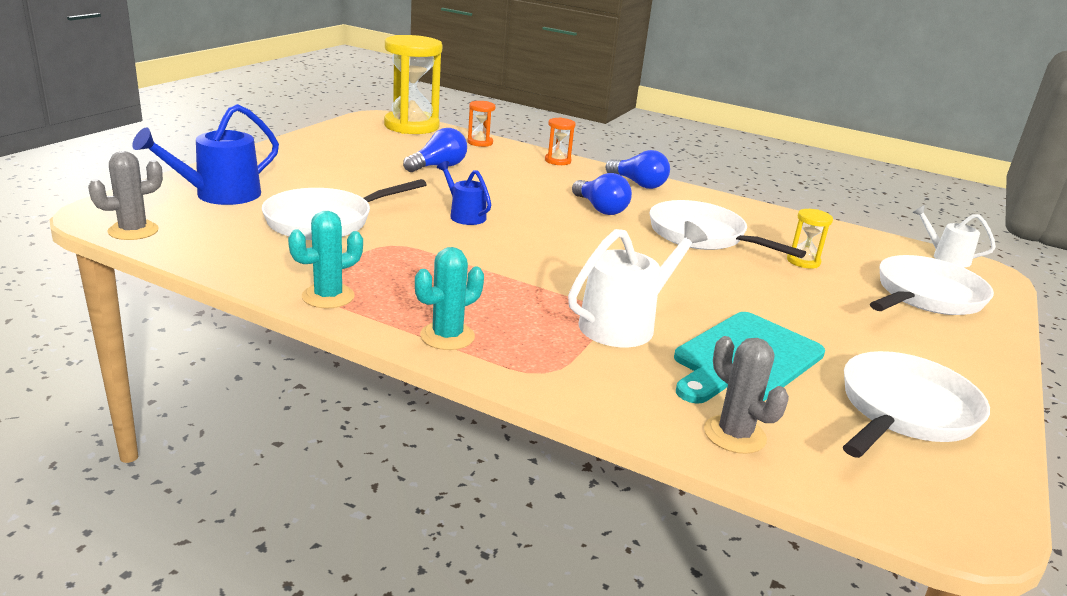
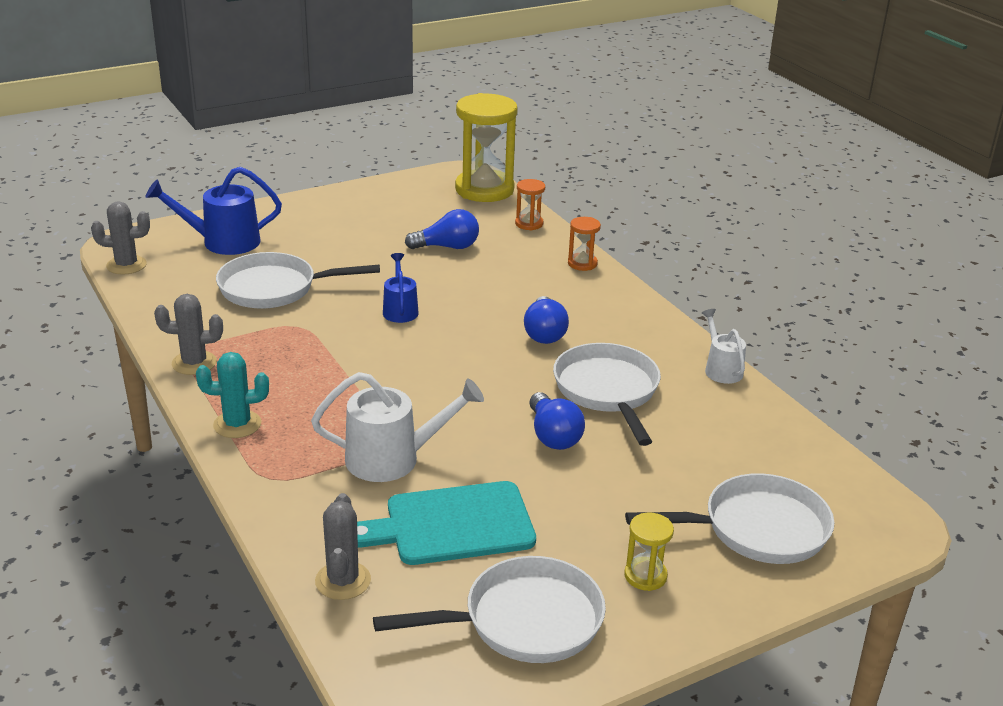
camera: 35 degrees right, 5 degrees up
(328, 296) = (194, 363): turquoise cactus -> grey cactus
(638, 184) = (632, 312): blue light bulb -> blue light bulb (553, 436)
(803, 261) = (677, 450): yellow hourglass -> yellow hourglass (645, 576)
(945, 257) = (873, 495): white watering can -> white watering can (721, 369)

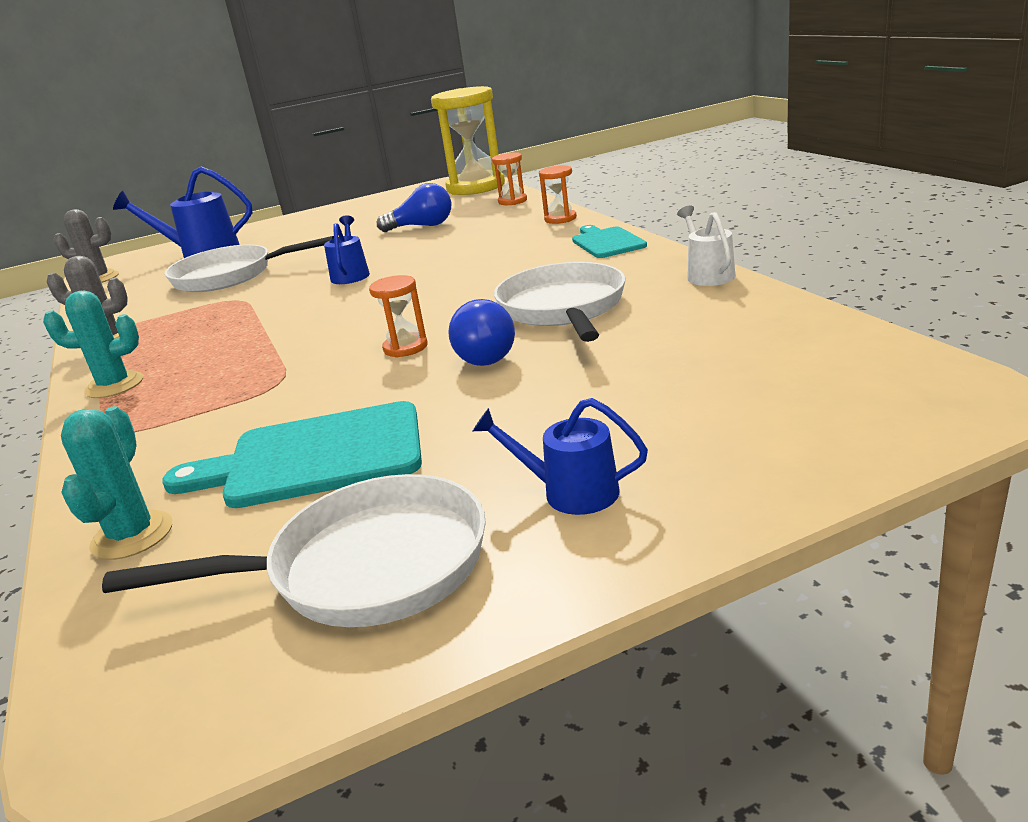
camera: 10 degrees right, 5 degrees down
(343, 581) = (132, 535): grey cactus -> turquoise cactus
(393, 459) = (275, 397): white watering can -> none
(485, 417) = (405, 347): none -> orange hourglass
(544, 333) = (502, 272): blue light bulb -> none
(631, 308) = (606, 242): none -> turquoise cutting board
(645, 576) = (570, 492): yellow hourglass -> blue watering can
(757, 529) = (748, 421): white pan -> none

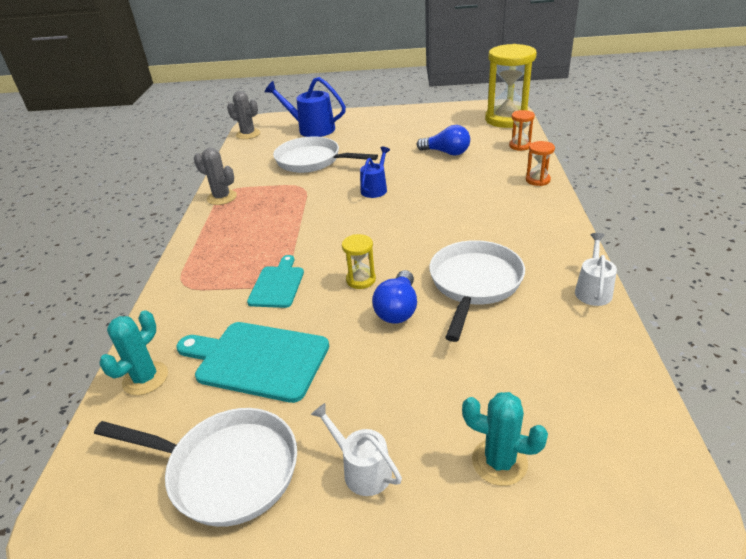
camera: 25 degrees right, 10 degrees up
(114, 385) = (203, 242): turquoise cactus -> turquoise cactus (499, 462)
(405, 347) = (361, 280): orange hourglass -> yellow hourglass
(570, 492) = (361, 469): blue watering can -> white watering can
(606, 242) = (550, 221): turquoise cutting board -> turquoise cutting board (277, 285)

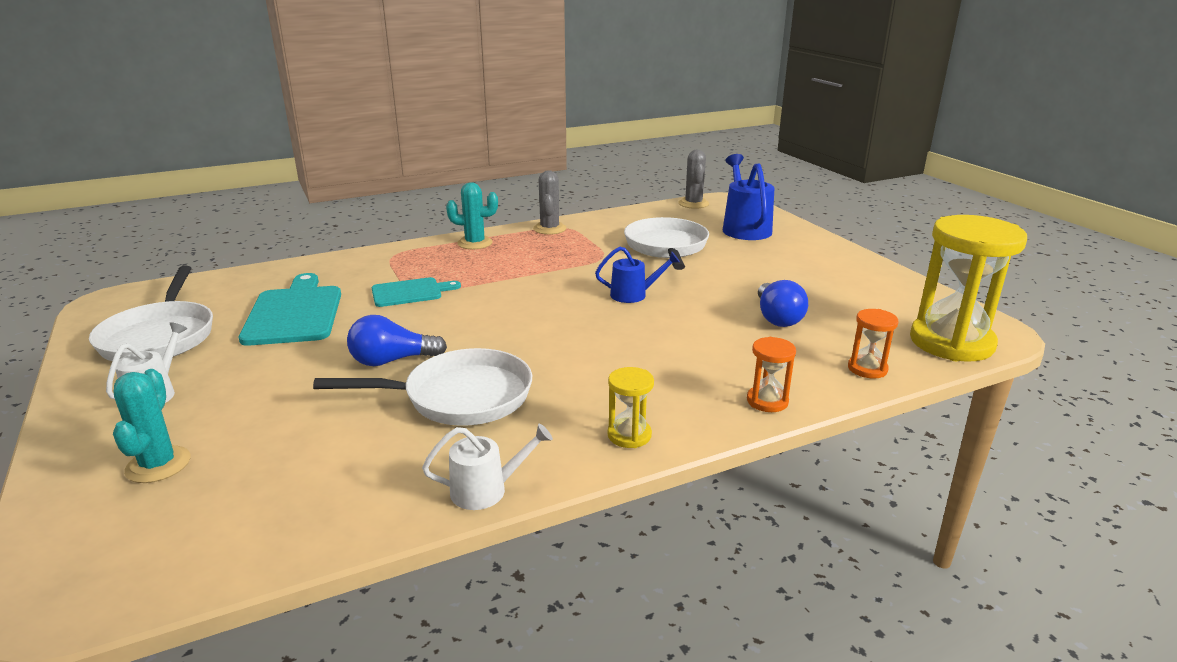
camera: 60 degrees right, 10 degrees down
(145, 378) = (264, 278): turquoise cactus -> turquoise cactus (475, 243)
(361, 280) = (437, 329): yellow hourglass -> yellow hourglass (629, 435)

